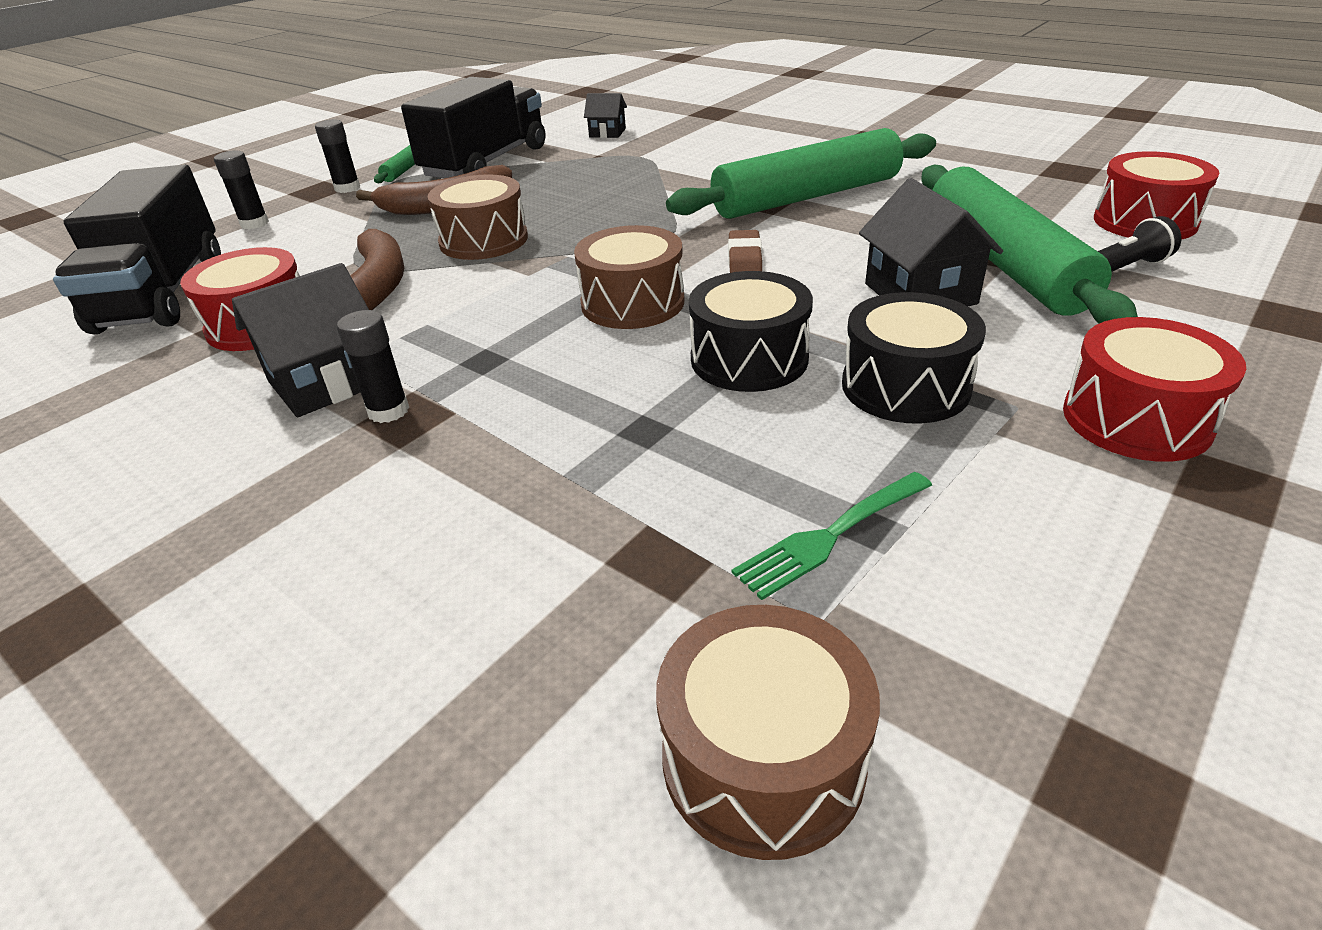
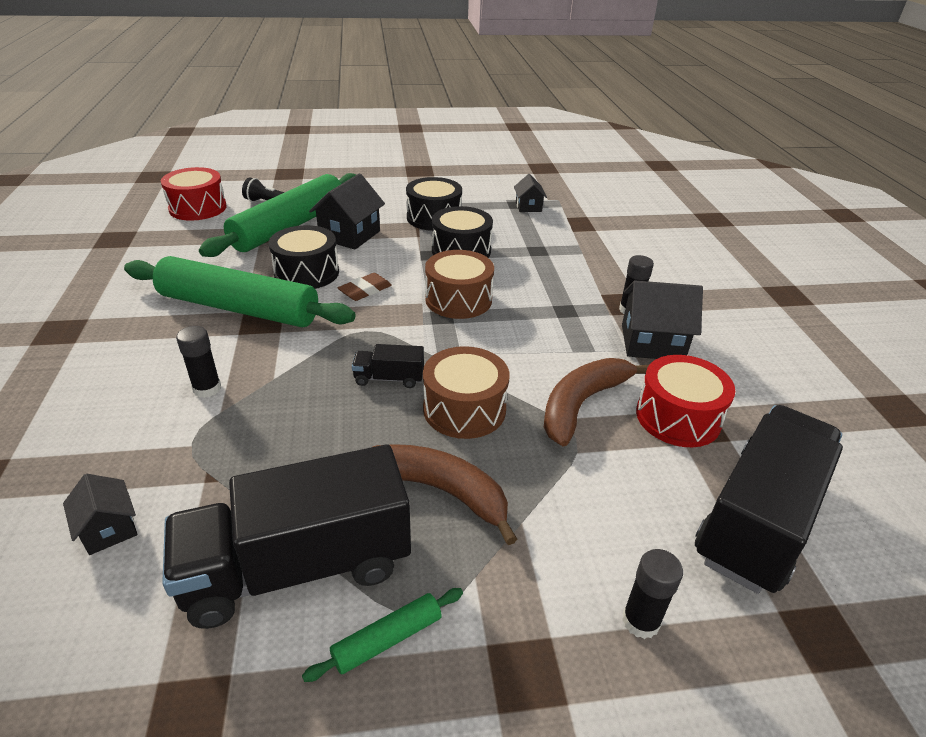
camera: 140 degrees left, 0 degrees up
(347, 188) = (489, 640): black glue stick -> black glue stick (207, 388)
(579, 226) = (389, 378): none -> black truck
(763, 758) = (600, 193): brown drum -> none
(830, 536) = (528, 206): green fork -> black house
(838, 240) = (306, 273): none -> black drum
(1136, 419) = (400, 184): red drum -> none

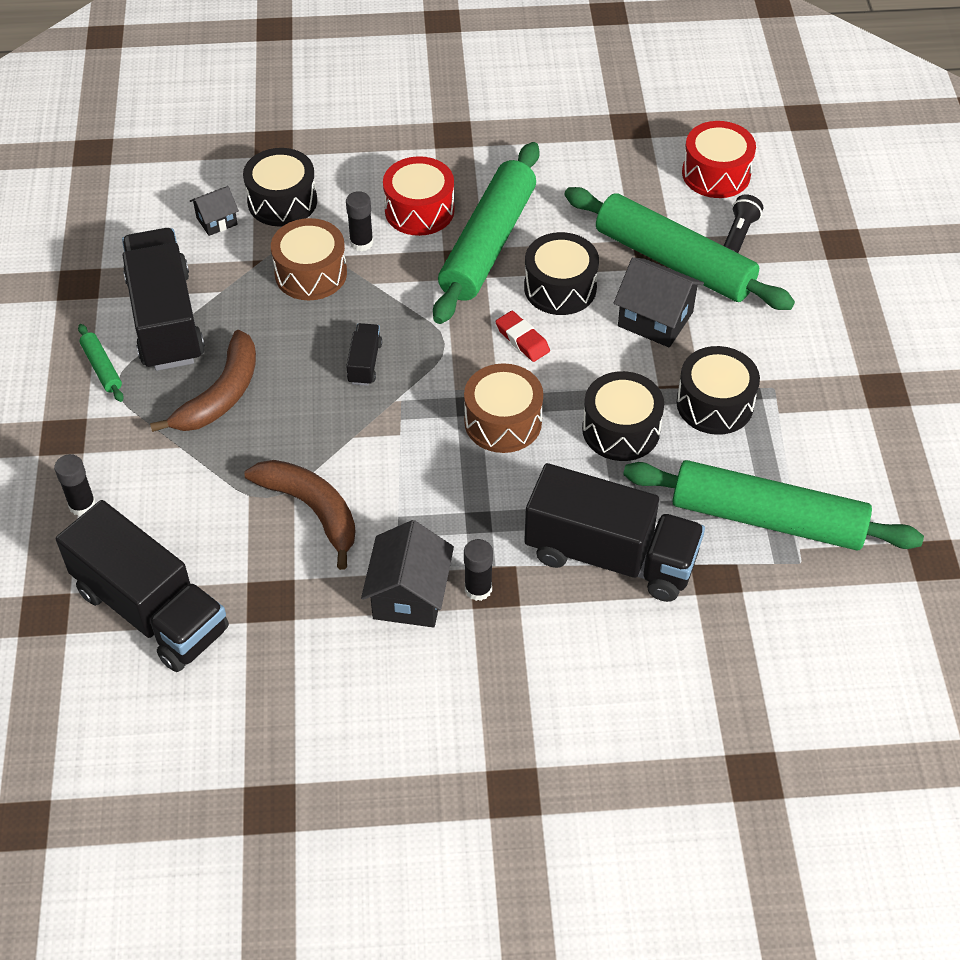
camera: 95 degrees right, 15 degrees up
(101, 461) = (282, 201): none -> black drum
(365, 290) = (522, 339): brown eraser -> red eraser
(464, 409) = (315, 417): brown drum -> brown drum (311, 273)
(528, 206) = (767, 519): black house -> green rolling pin
(577, 257) = (610, 556): none -> black truck
(678, 417) = (283, 586): red drum -> red drum (419, 210)

